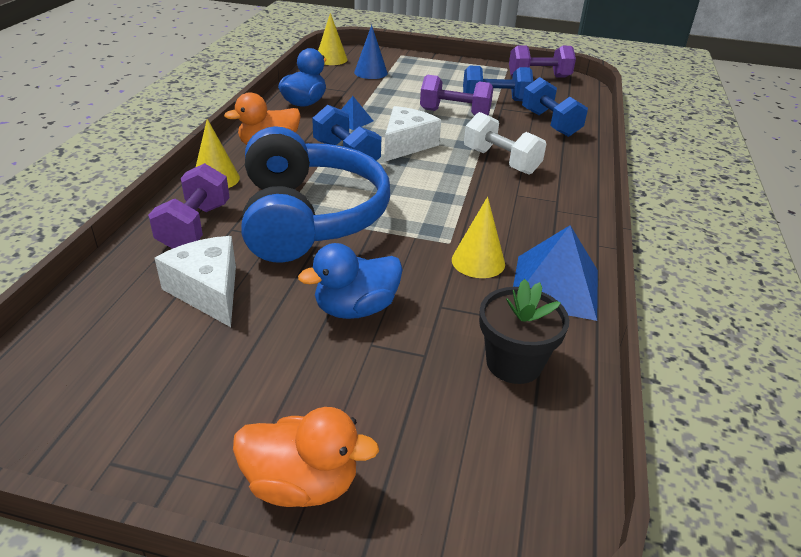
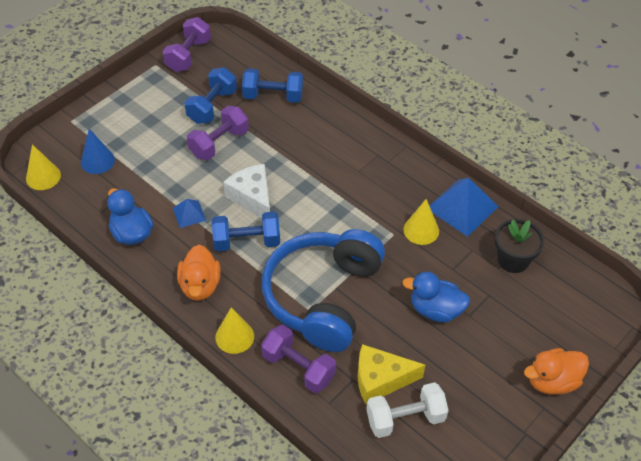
camera: 60 degrees left, 15 degrees up
(208, 291) = (381, 379): white cheese -> yellow cheese
(302, 484) = (552, 381): orange duck -> orange duck turned 150 degrees counterclockwise
(309, 217) = (323, 297): blue headphones -> blue headphones turned 90 degrees counterclockwise
(356, 308) = (435, 310): blue duck -> blue duck turned 105 degrees clockwise
(501, 161) = (311, 155): white dumbbell -> white dumbbell (405, 419)

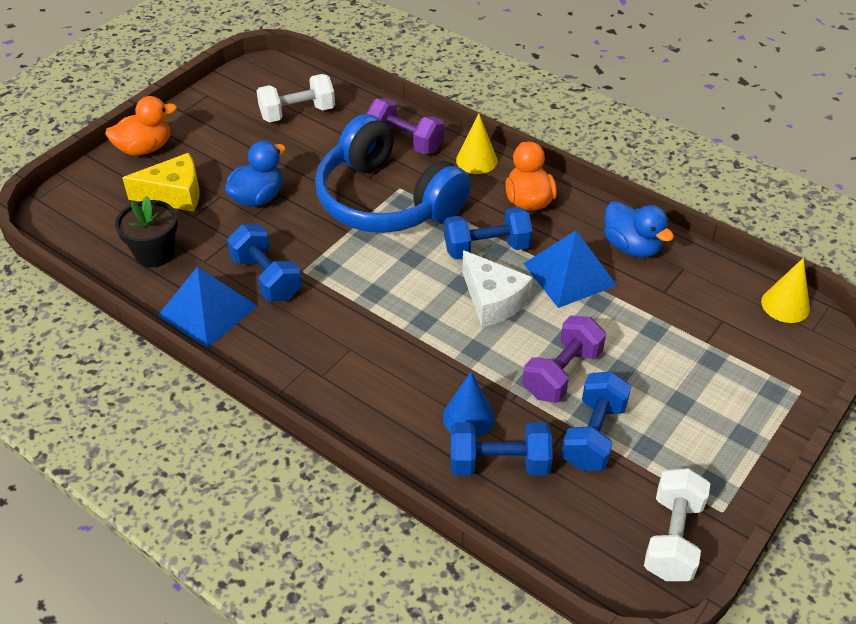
camera: 175 degrees right, 5 degrees down
(97, 161) = (725, 332): blue cone -> blue cone (468, 417)
(188, 55) = (672, 538): purple dumbbell -> white dumbbell
(189, 214) = (569, 274): blue pyramid -> blue pyramid, size x1.92
(323, 297) = (386, 200): blue headphones -> blue headphones turned 120 degrees clockwise
(381, 379) = (321, 138): yellow cheese -> yellow cheese (174, 194)
(421, 230) = (266, 278): yellow cone -> blue dumbbell
(435, 310) = (258, 198): blue duck -> blue duck turned 60 degrees counterclockwise

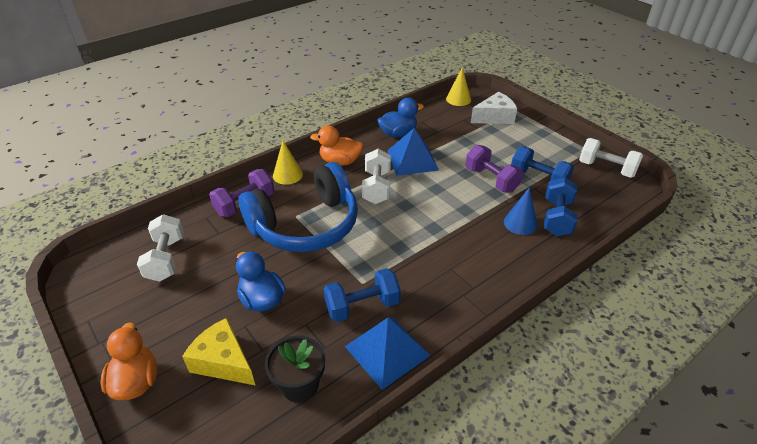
camera: 75 degrees left, 5 degrees down
(174, 194) = (223, 362): yellow cheese -> yellow cheese turned 60 degrees counterclockwise
(486, 248) = (376, 187): blue dumbbell -> white dumbbell
(493, 300) = (424, 194): white cheese -> white cheese (494, 117)

